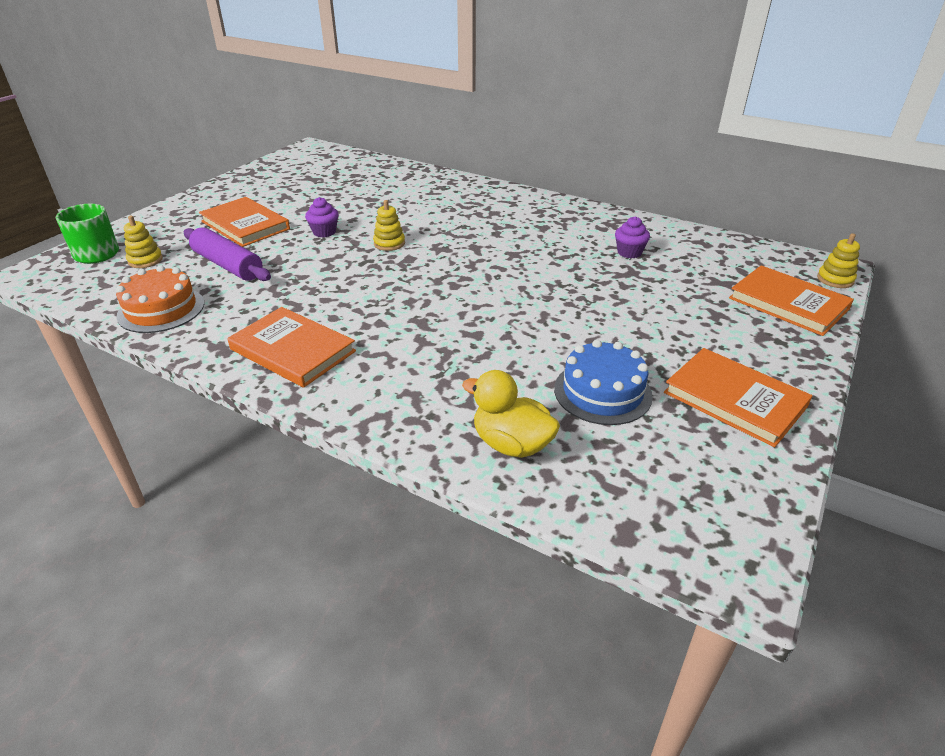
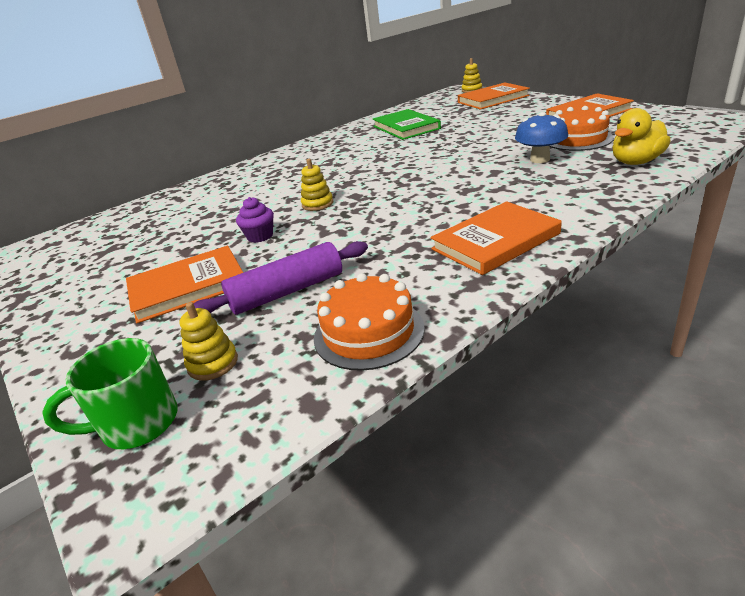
camera: 65 degrees left, 5 degrees down
(517, 363) = (540, 159): none -> blue mushroom
(602, 392) = (578, 139): blue cake -> orange cake
(629, 252) = (406, 127): purple cupcake -> green book

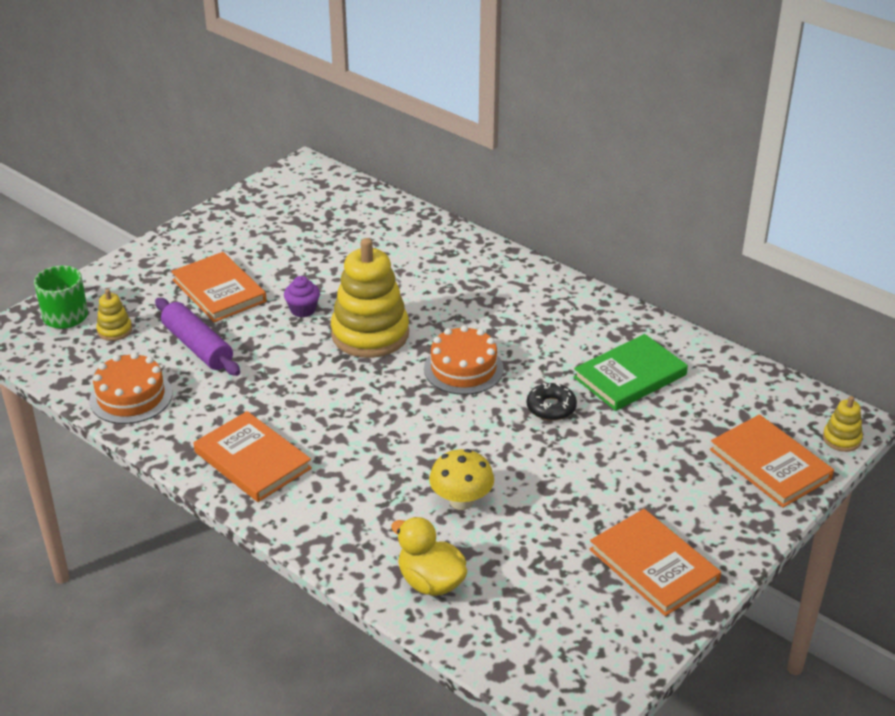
camera: 75 degrees right, 5 degrees up
(317, 204) = (370, 334): yellow stacking toy -> yellow stacking toy, size x2.25
(434, 143) = (551, 407): none -> black donut
(540, 159) = (461, 501): blue mushroom -> yellow mushroom
(578, 139) = (532, 542): orange cake -> orange cake (463, 369)

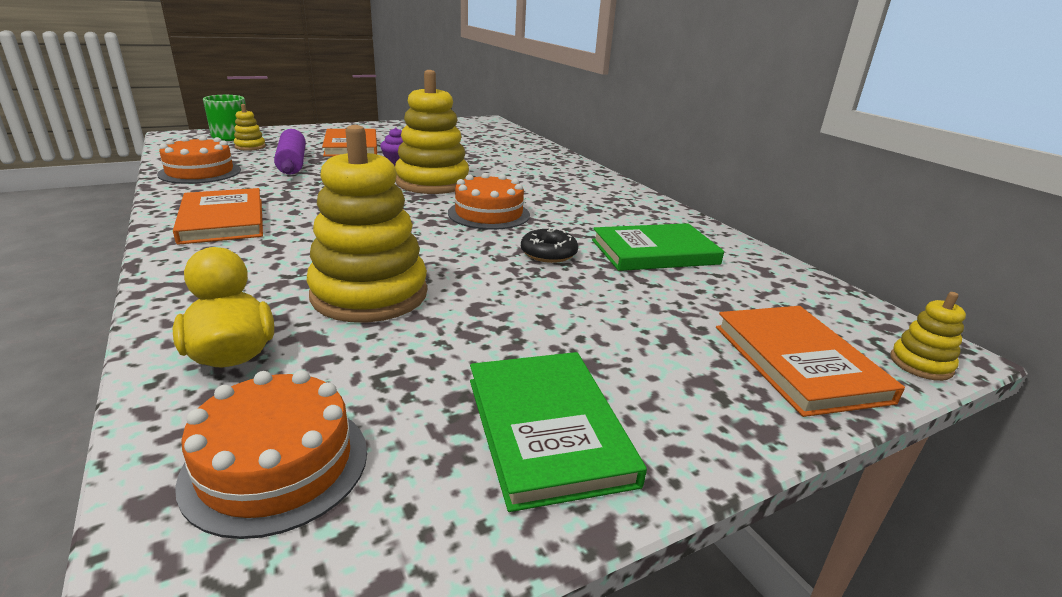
camera: 20 degrees right, 10 degrees down
(461, 501) = (369, 294): yellow mushroom -> yellow stacking toy
(535, 634) = (276, 464): none -> orange cake
(653, 565) = (547, 429): orange book -> green book

